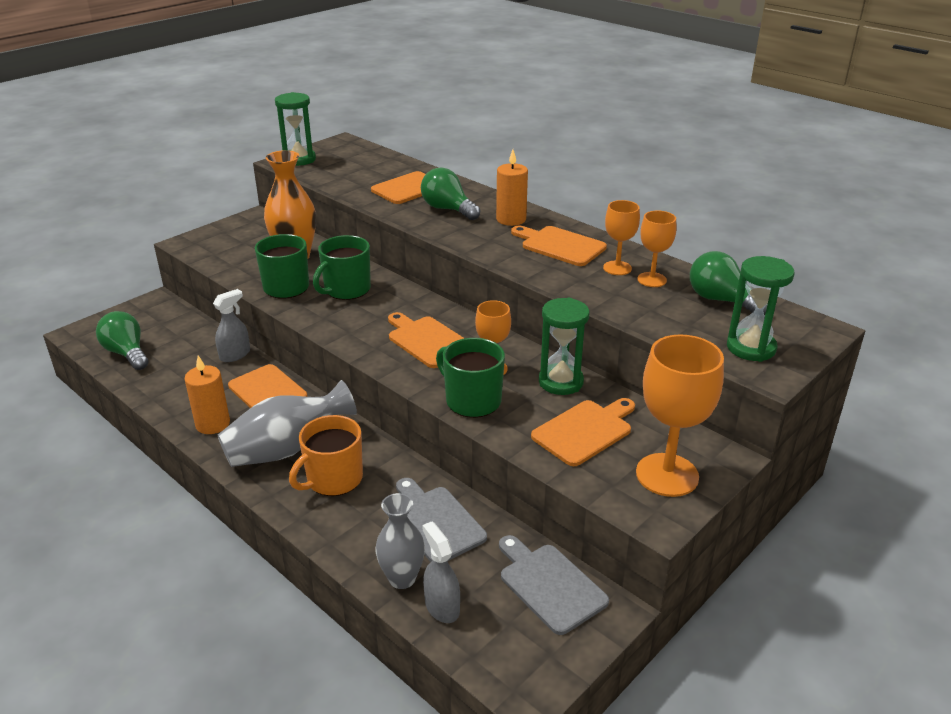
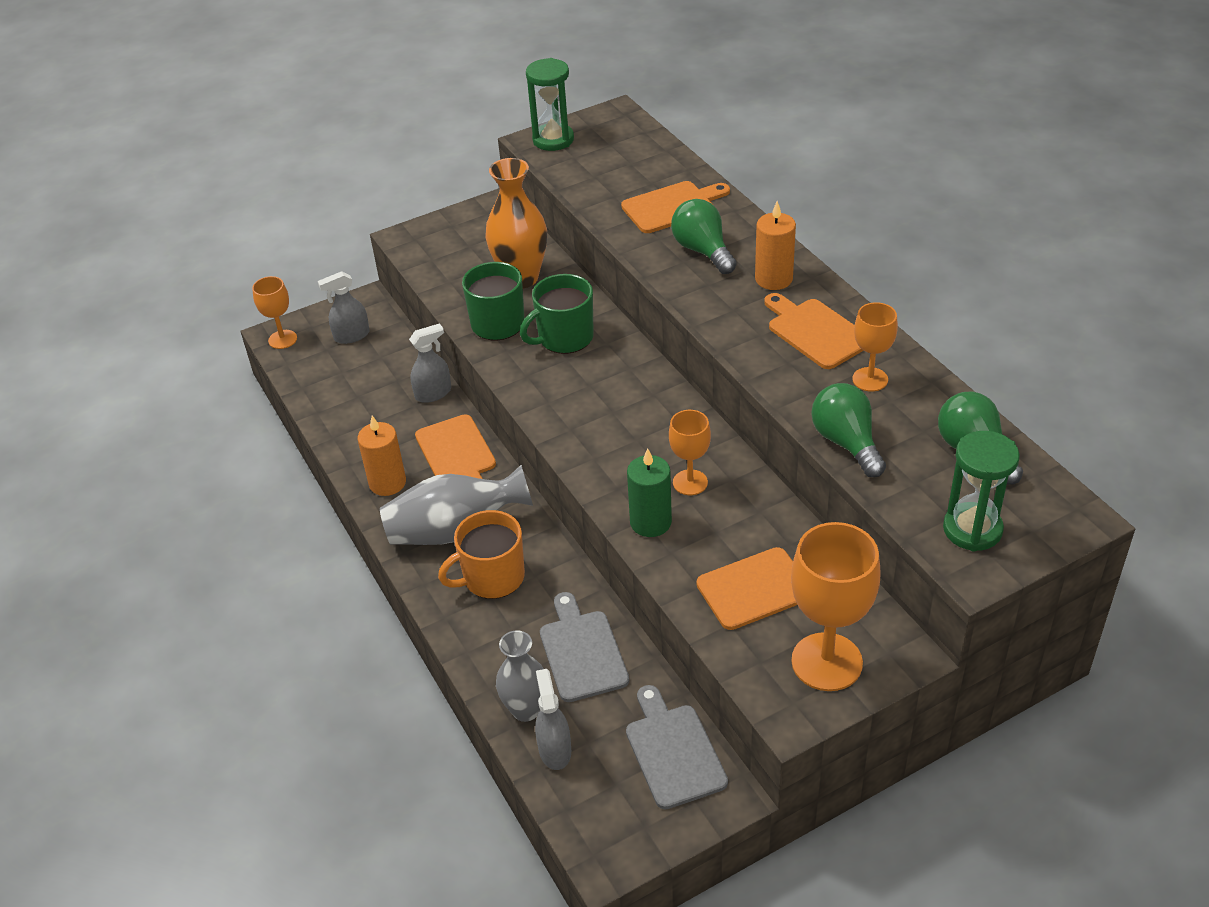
camera: 20 degrees right, 10 degrees up
(127, 353) = (320, 372): green light bulb -> green light bulb (846, 443)
(149, 325) = (351, 336): none -> grey spray bottle
(427, 340) = (631, 429): orange cutting board -> none
(472, 401) = (650, 522): green mug -> green candle
(560, 382) = (761, 515): green hourglass -> none
(652, 280) = (904, 405): orange goblet -> orange goblet (282, 339)

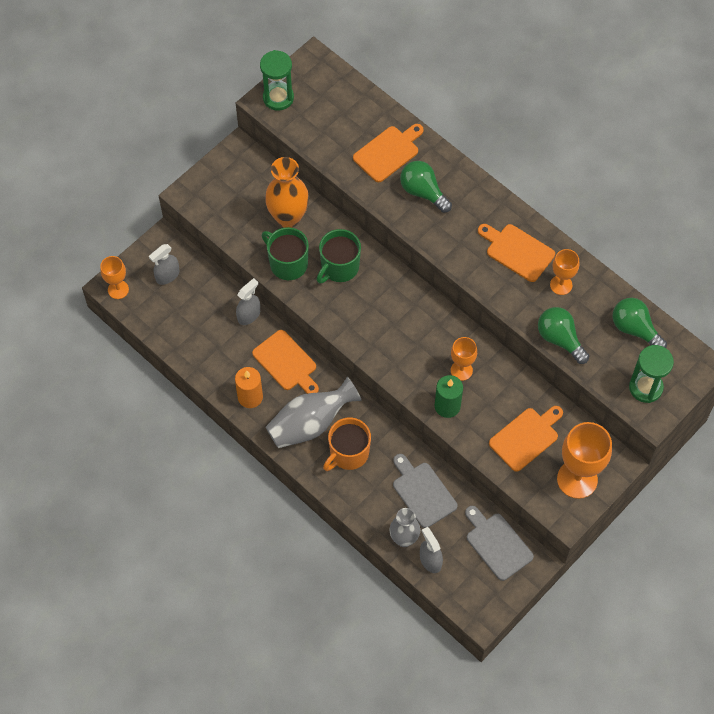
camera: 20 degrees left, 20 degrees up
(773, 279) = (477, 209): orange candle -> none

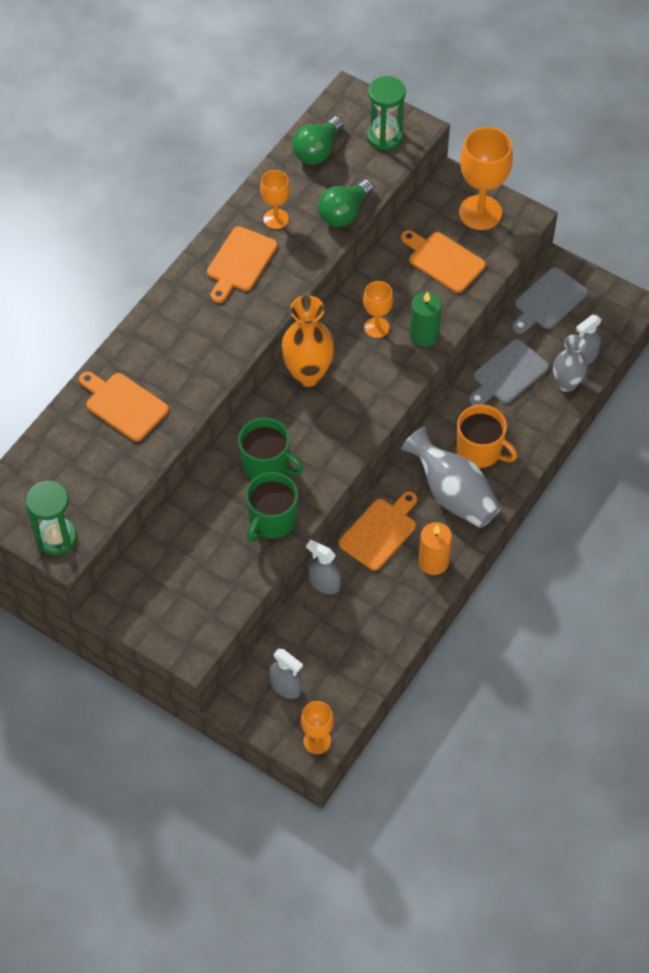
camera: 100 degrees left, 5 degrees down
(288, 218) = (206, 531): orange vase -> orange vase (308, 374)
(423, 192) = (175, 362): green light bulb -> none

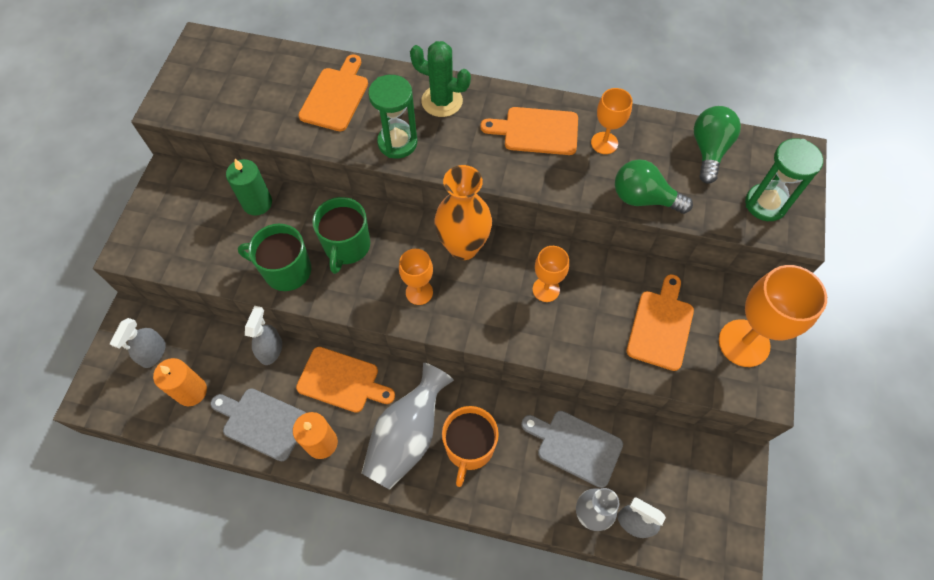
camera: 70 degrees right, 5 degrees up
(56, 537) = (179, 95): green hourglass -> green hourglass (397, 143)
(171, 322) = (442, 101): none -> green cactus
(317, 151) = (709, 150): green light bulb -> green light bulb turned 90 degrees clockwise
(317, 741) = (100, 399): orange goblet -> orange goblet (419, 292)
(341, 659) = (191, 391): none -> orange candle
(424, 335) = (557, 337): green candle -> green candle (257, 203)
(548, 301) = (689, 460): grey cutting board -> grey cutting board (262, 422)

